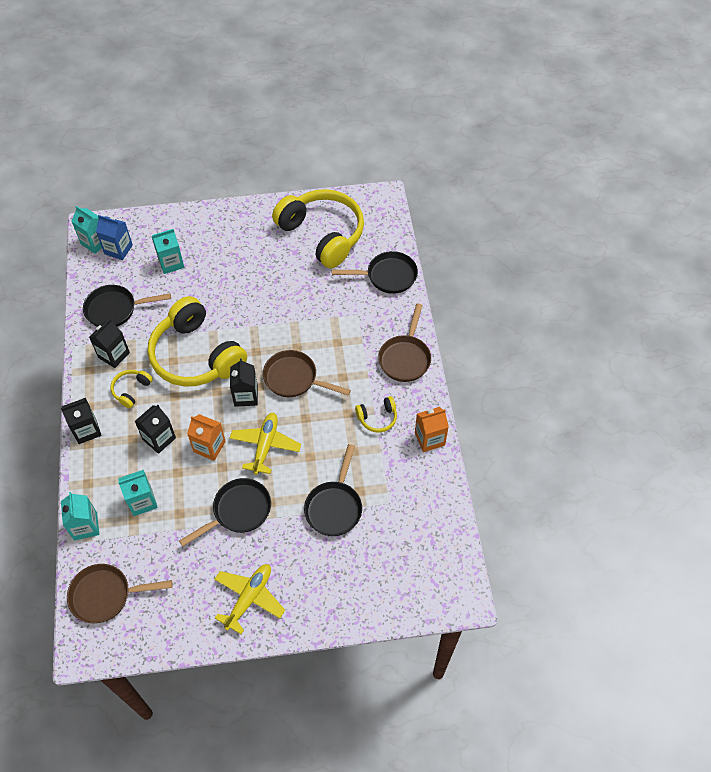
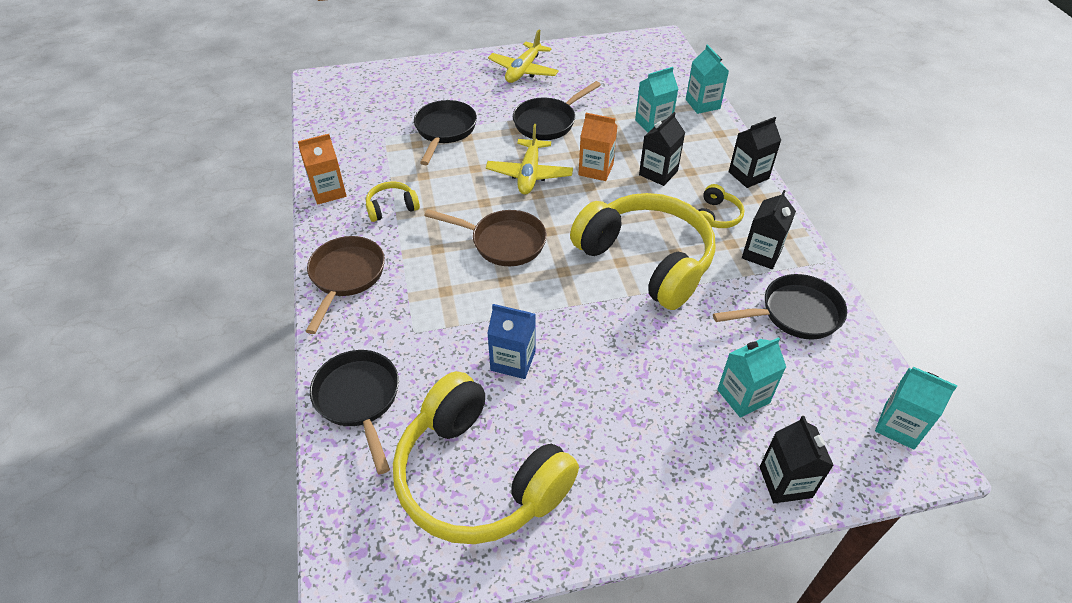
camera: 175 degrees right, 10 degrees down
(106, 595) = (657, 65): brown pan -> none
(118, 249) = (849, 415): blue carton -> blue carton (513, 361)
(246, 396) = (564, 220): black carton -> black carton (785, 482)
(387, 276) = (359, 400): black pan -> black pan turned 75 degrees clockwise

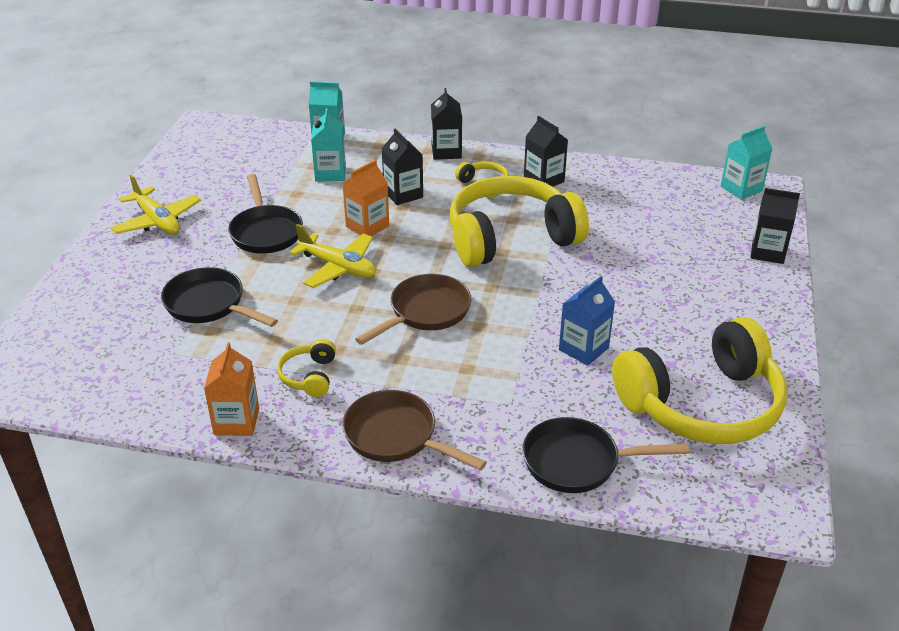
camera: 65 degrees left, 10 degrees down
(743, 396) = (684, 242): turquoise carton -> none
(794, 313) = (616, 190): black pan -> none

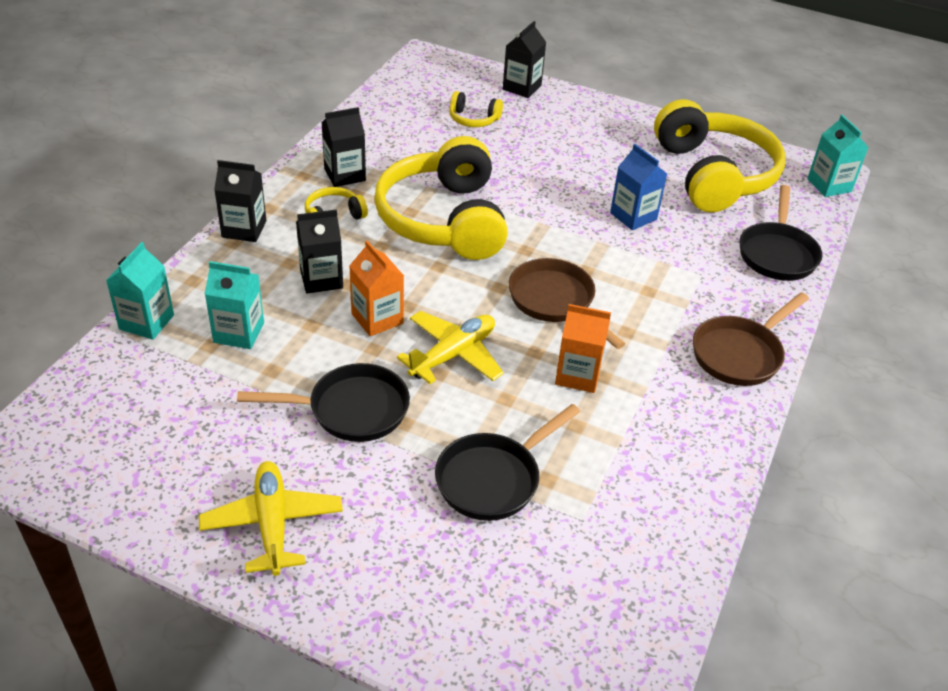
camera: 80 degrees left, 5 degrees up
(157, 221) = (272, 524): yellow plane -> yellow plane turned 75 degrees counterclockwise
(236, 421) = (709, 470): orange carton -> orange carton (578, 375)
(309, 376) = (644, 403): yellow headphones -> yellow headphones (473, 119)
(741, 189) = (419, 71): turquoise carton -> turquoise carton (829, 185)

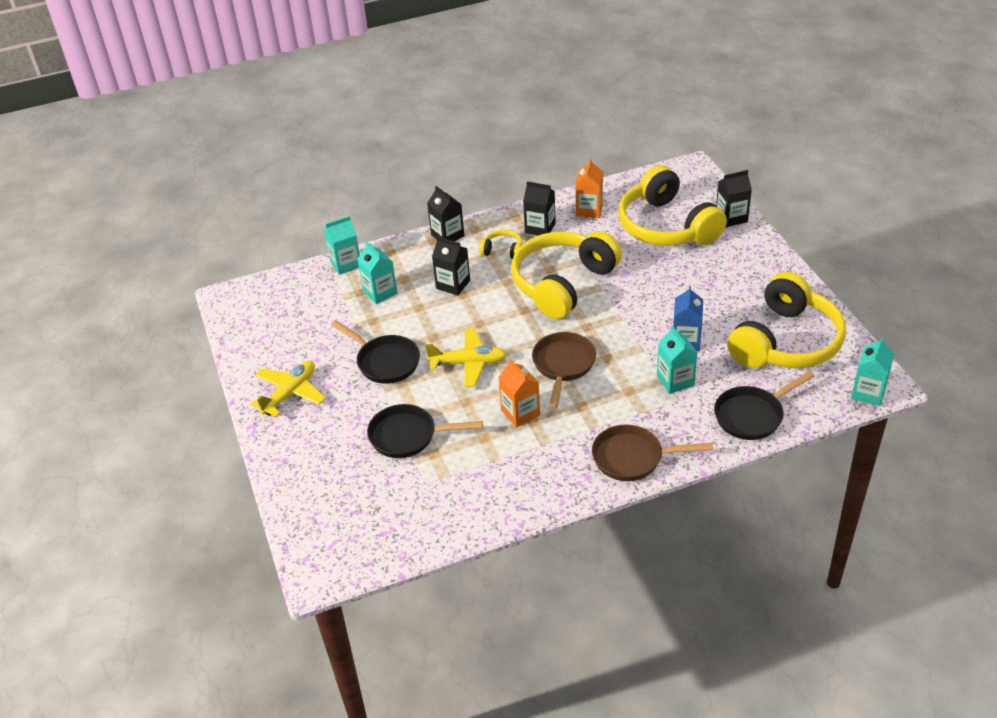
camera: 50 degrees right, 0 degrees up
(377, 318) = (454, 322): orange carton -> orange carton (589, 210)
(473, 119) = (667, 226): yellow headphones -> yellow headphones, size x2.40
(675, 258) = (675, 380): none -> turquoise carton

